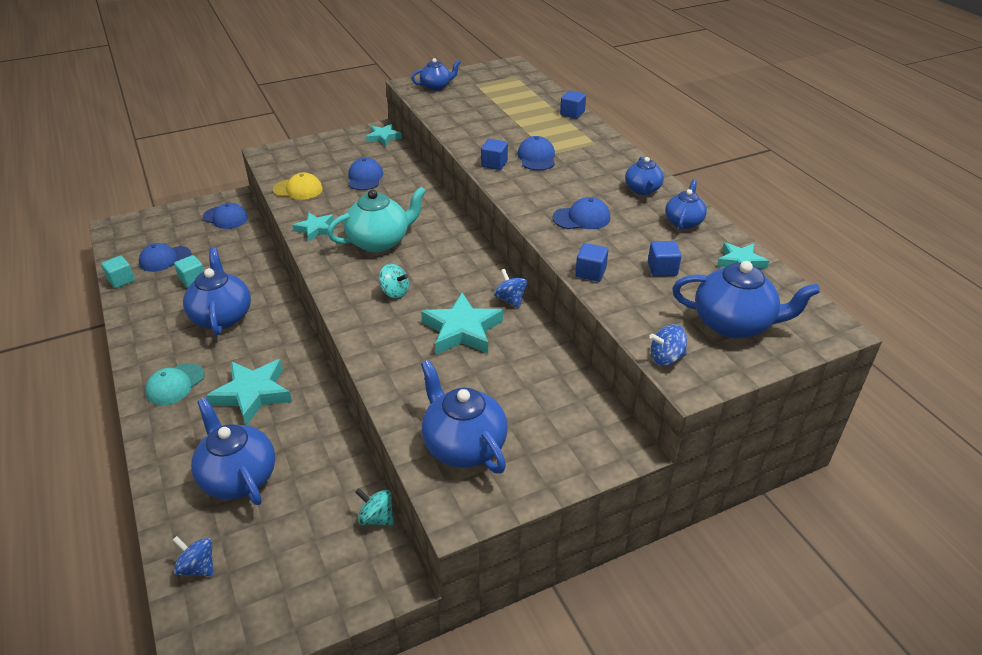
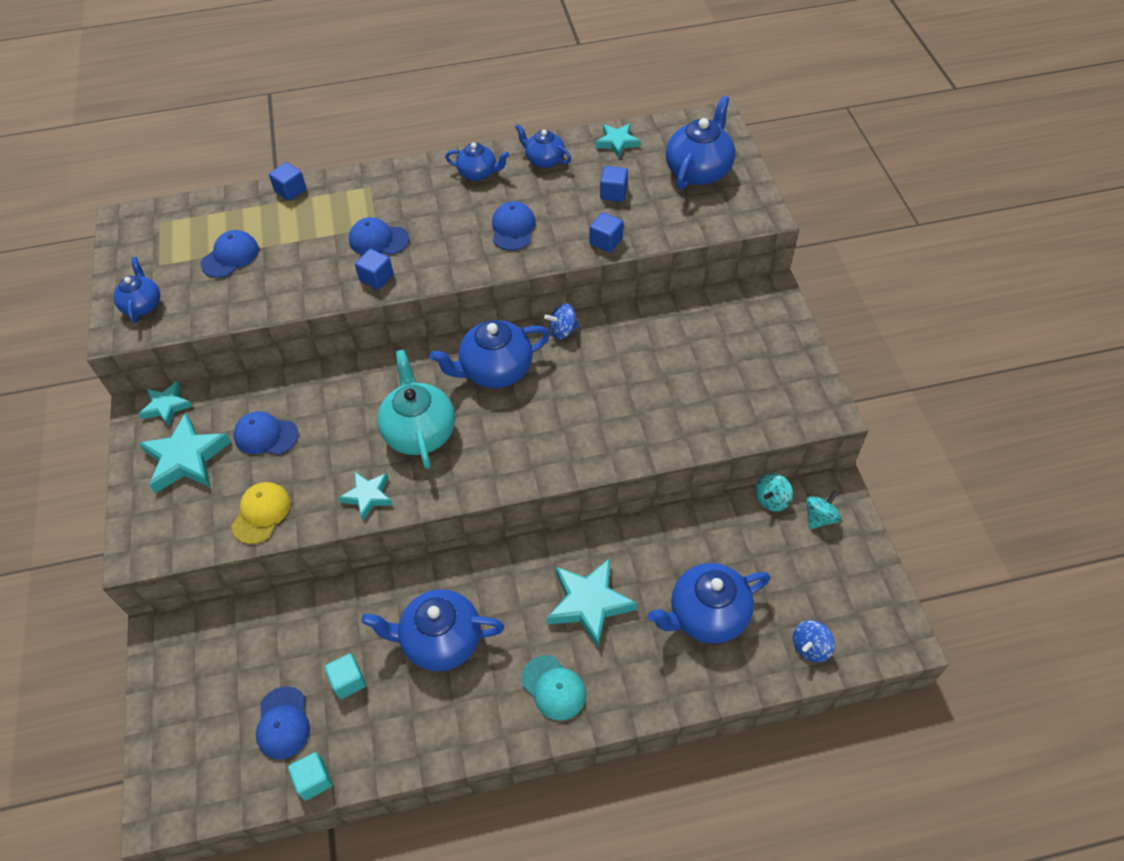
camera: 75 degrees left, 15 degrees up
(225, 218) = (207, 645): blue cap -> blue cap (230, 256)
(394, 292) = (522, 426): turquoise spinning top -> turquoise spinning top (820, 517)
(462, 330) = (600, 376): turquoise star -> turquoise star (186, 458)
(463, 445) = (753, 397): blue teapot -> blue teapot (495, 370)
(666, 358) = (733, 221): blue spinning top -> none

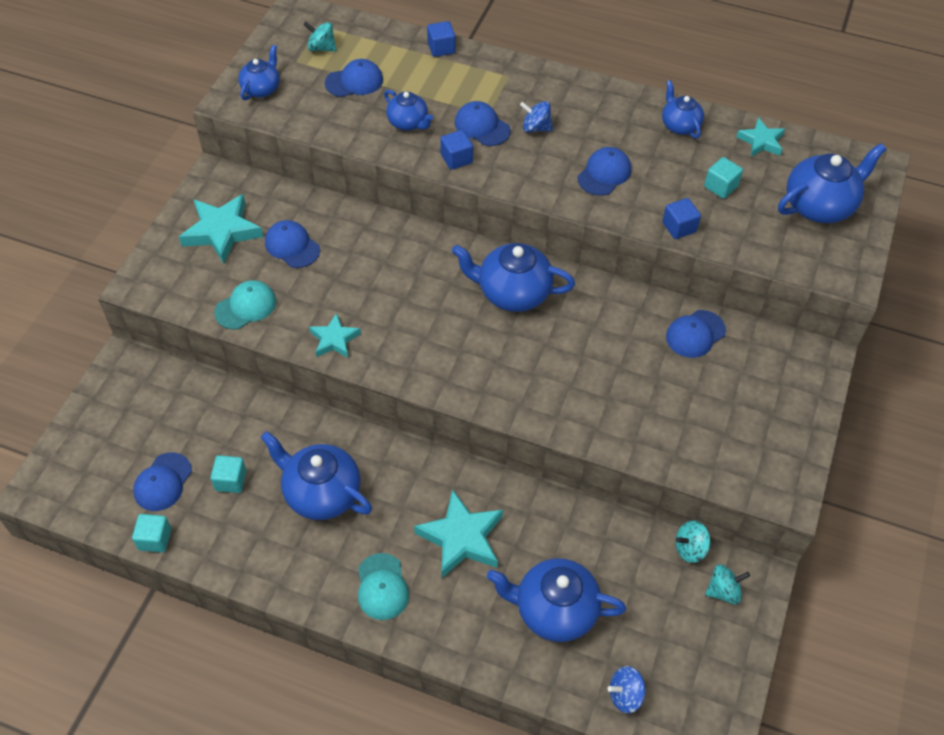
camera: 30 degrees right, 0 degrees up
(166, 406) = (236, 182): turquoise star -> none
(175, 241) = (321, 48): none -> turquoise spinning top
(261, 513) = (246, 306): yellow cap -> turquoise cap
(419, 431) = (413, 310): turquoise teapot -> none
(478, 173) = (611, 109): blue teapot -> blue teapot (408, 123)
(563, 331) = (597, 290): blue spinning top -> blue spinning top (536, 128)
(613, 193) = (720, 187): blue cube -> turquoise cube
(666, 324) = (695, 334): none -> blue cap

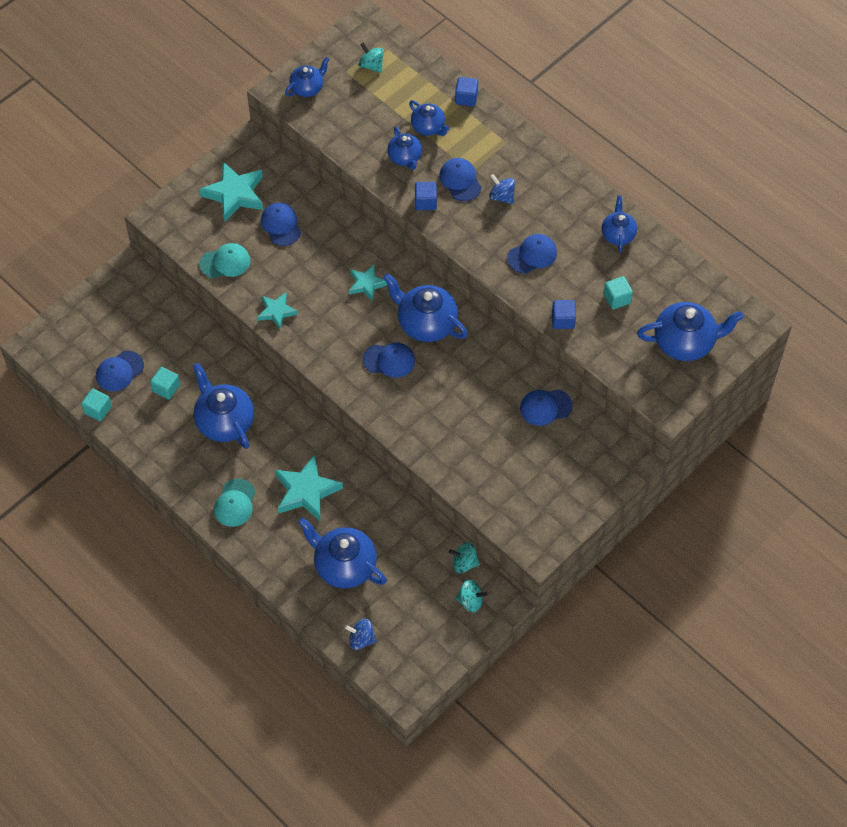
camera: 25 degrees right, 5 degrees up
(354, 81) = (382, 105): blue cap -> blue cap (389, 360)
(417, 87) = (428, 127): none -> blue teapot
(761, 141) = (675, 271): turquoise star -> turquoise star (366, 284)

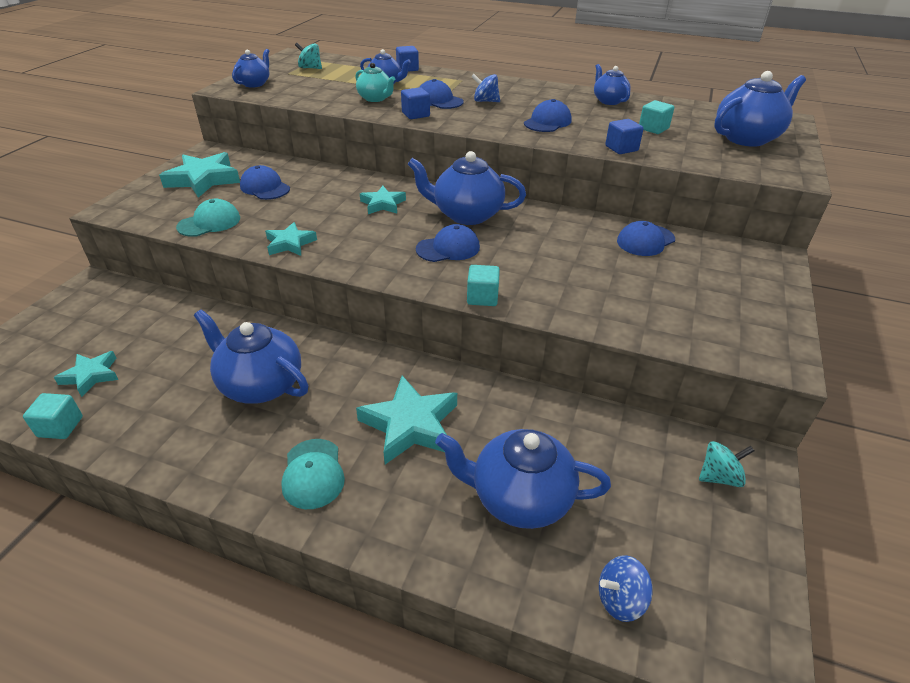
camera: 25 degrees left, 20 degrees down
(119, 371) = (91, 375): blue cap -> turquoise star
(166, 388) = (165, 374): turquoise cube -> turquoise cube (482, 297)
(405, 158) = (375, 98): blue teapot -> turquoise teapot
(464, 563) = (670, 434): turquoise spinning top -> none

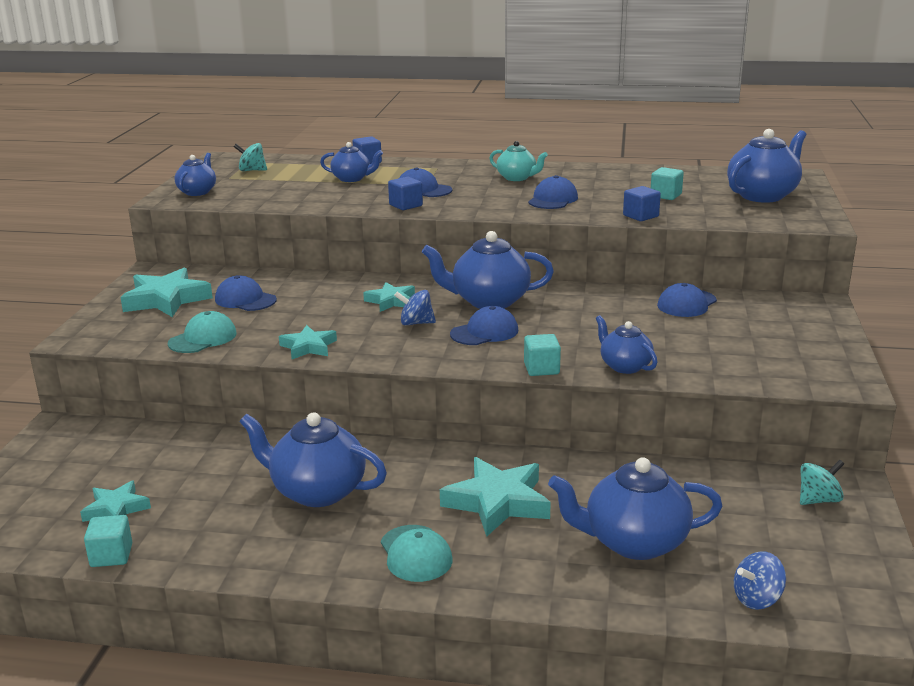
camera: 10 degrees left, 15 degrees down
(375, 98) = (350, 194): turquoise teapot -> turquoise teapot (517, 178)
(485, 101) = (475, 186): blue spinning top -> blue spinning top (416, 323)
(609, 101) = (608, 174): blue teapot -> blue teapot (624, 366)

